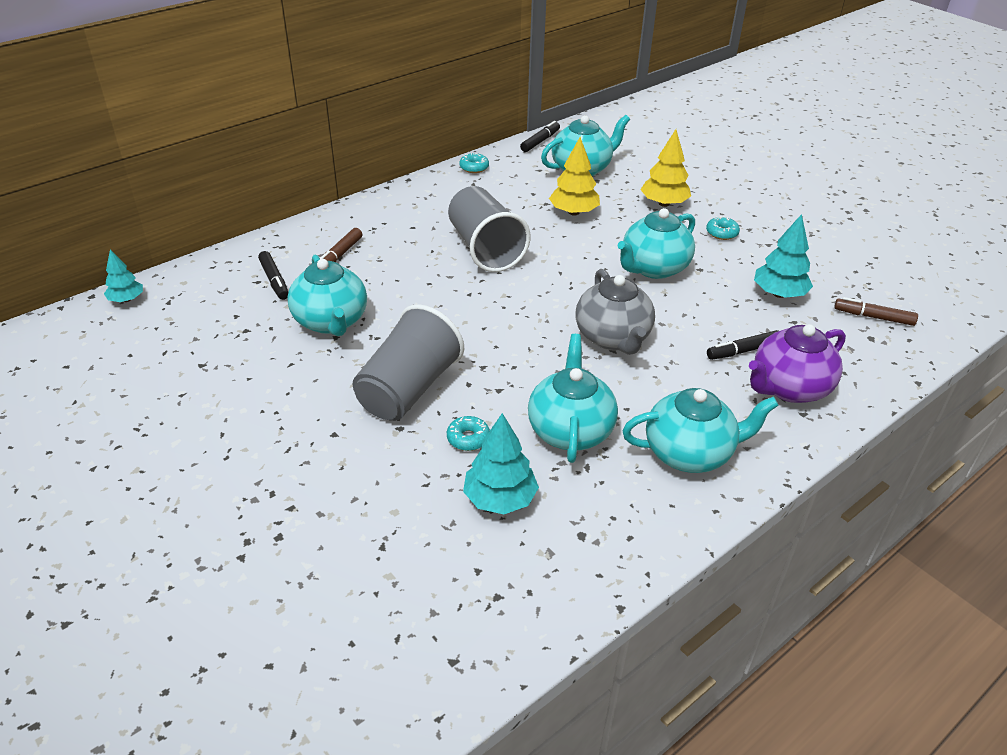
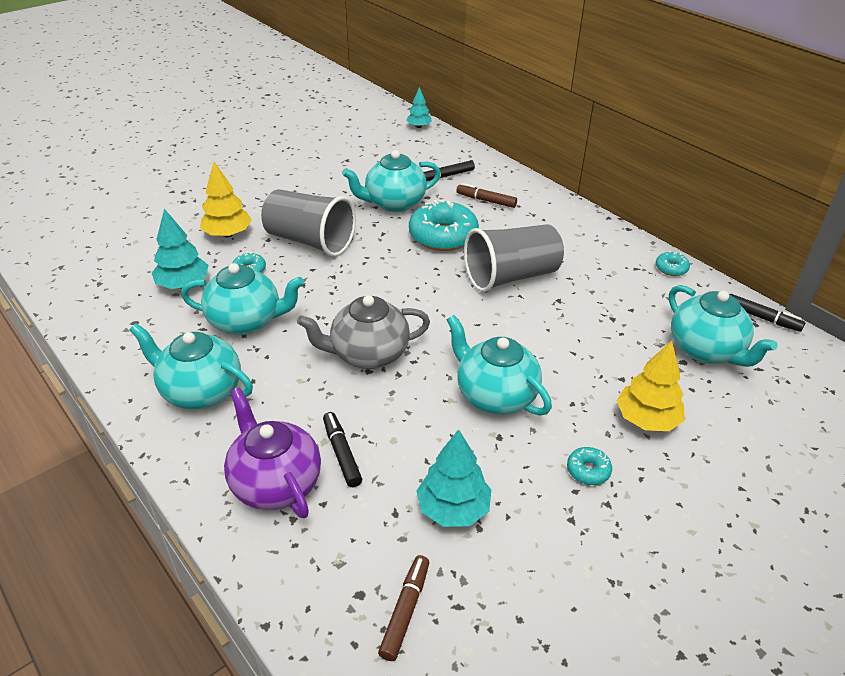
camera: 90 degrees right, 0 degrees up
(408, 287) = (443, 236): none -> turquoise donut
(573, 212) = (599, 338): yellow tree -> yellow tree (228, 234)
(689, 453) = (200, 391): turquoise teapot -> turquoise teapot turned 120 degrees clockwise

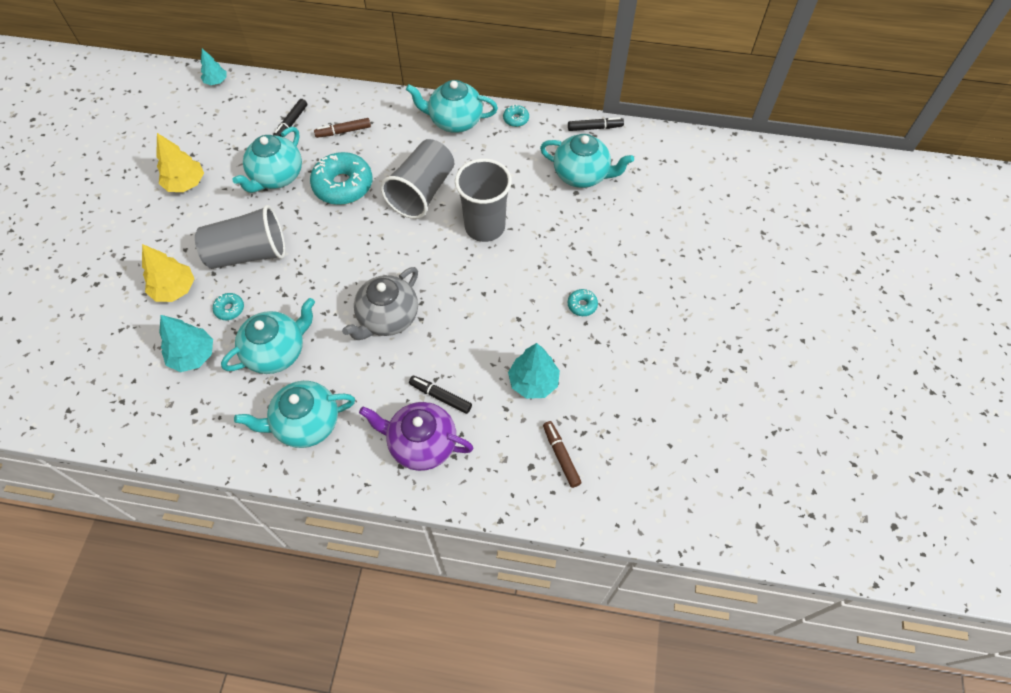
camera: 40 degrees left, 20 degrees up
(495, 395) = (492, 292): turquoise teapot -> turquoise teapot (455, 121)
(546, 336) = (485, 227): none -> grey cup
(647, 419) = (586, 248): yellow tree -> yellow tree (185, 184)

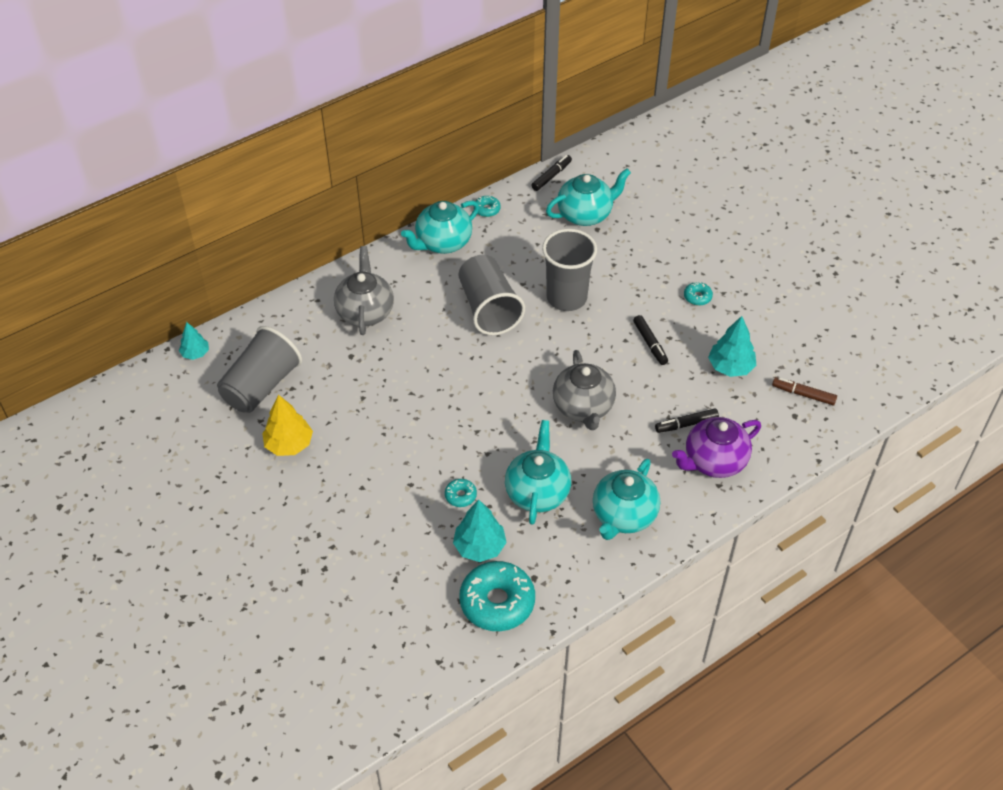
camera: 45 degrees left, 10 degrees down
(174, 289) = (396, 519): yellow tree -> none
(248, 253) = (418, 450): grey cup -> grey cup (261, 386)
(276, 176) = (359, 382): turquoise teapot -> none
(291, 124) = (312, 337): black marker -> black marker (650, 343)
(343, 131) = (365, 312): brown marker -> grey teapot
(343, 185) = (422, 349): turquoise donut -> turquoise donut (497, 602)

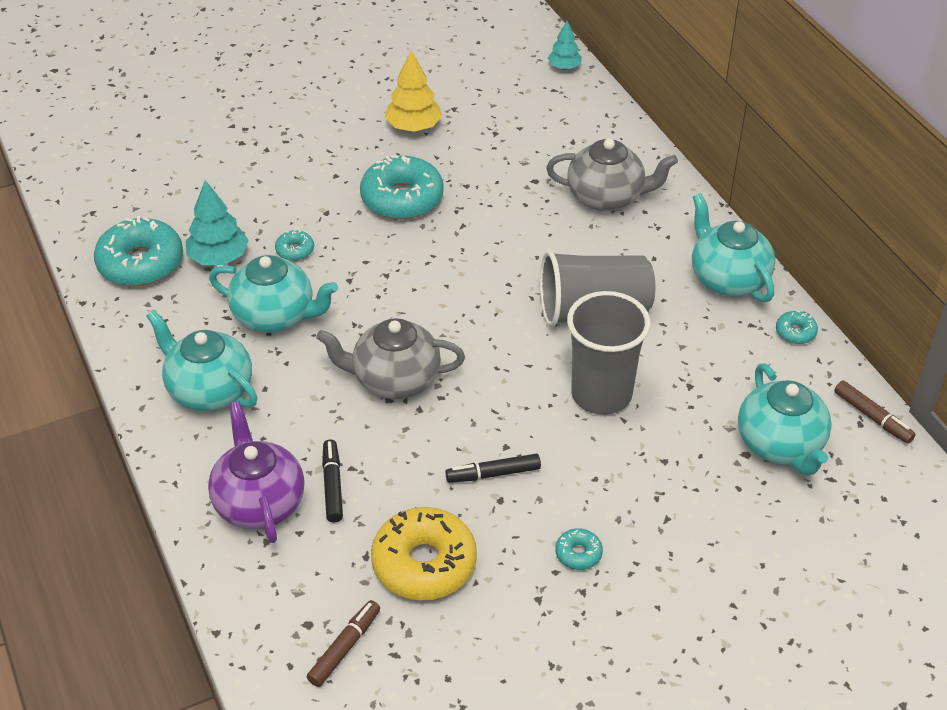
camera: 100 degrees right, 5 degrees down
(261, 386) = (504, 111): grey cup -> none
(385, 436) = (402, 198): none -> turquoise donut
(551, 176) = (872, 417): black marker -> brown marker
(730, 367) = (424, 564): turquoise tree -> yellow donut

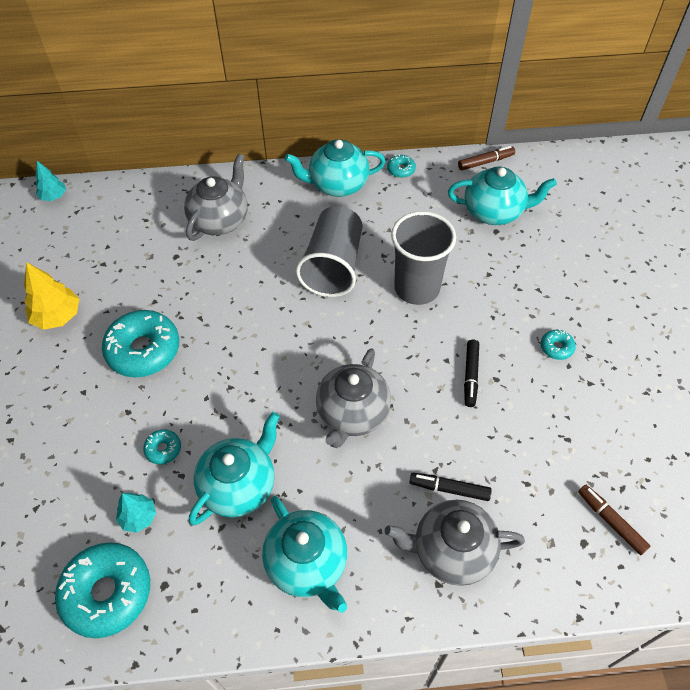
camera: 70 degrees left, 10 degrees up
(209, 390) = (307, 563): turquoise teapot -> turquoise teapot turned 90 degrees counterclockwise
(218, 258) = (138, 517): turquoise tree -> turquoise tree, size x0.63
(259, 503) = (451, 551): purple teapot -> grey teapot
(424, 564) = (543, 445): yellow donut -> none

